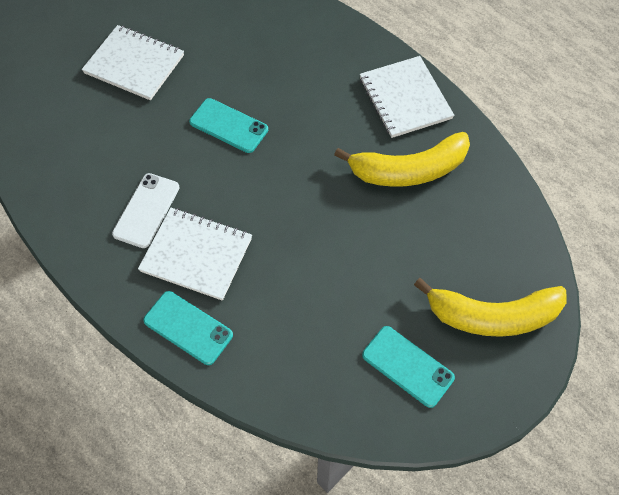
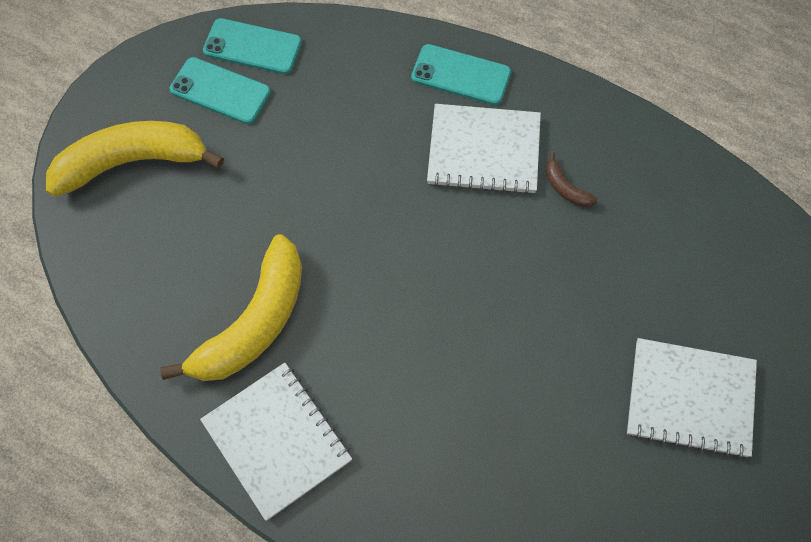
camera: 165 degrees right, 5 degrees up
(146, 210) = (565, 188): white phone -> brown banana
(228, 126) = (513, 330): turquoise phone -> turquoise phone (252, 47)
(408, 170) = (254, 323): yellow banana -> yellow banana turned 150 degrees clockwise

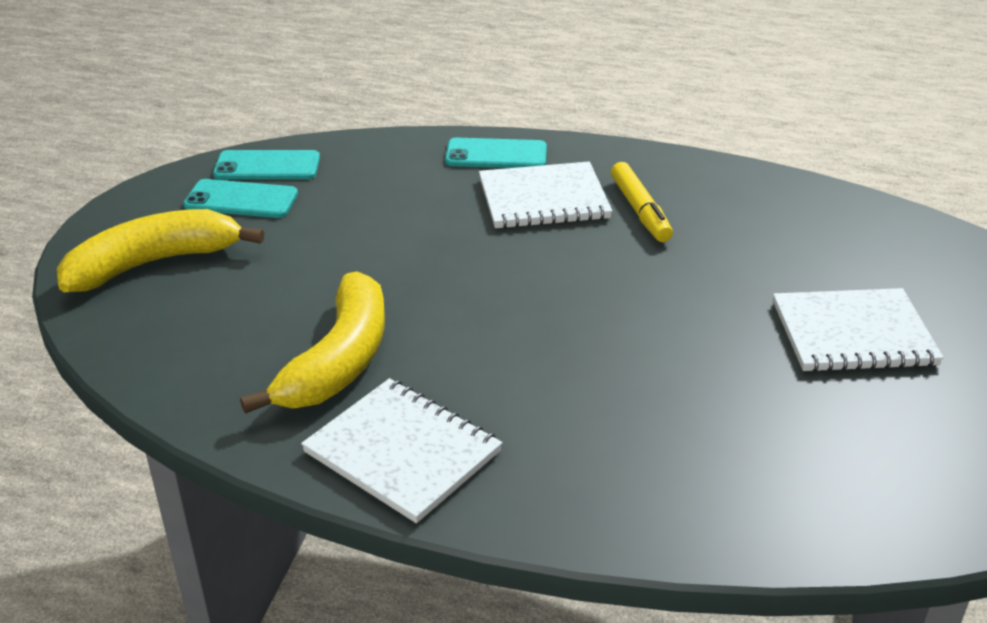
camera: 15 degrees left, 30 degrees down
(565, 188) = (640, 211): brown banana -> yellow marker

